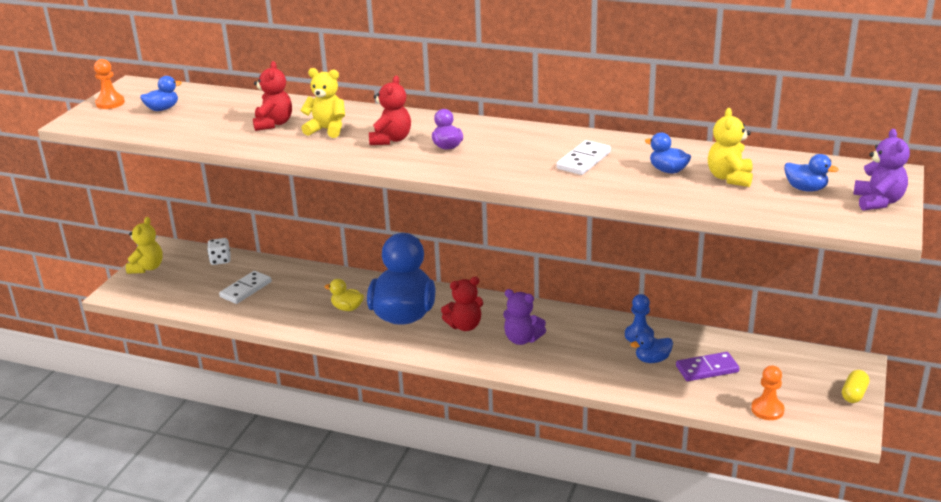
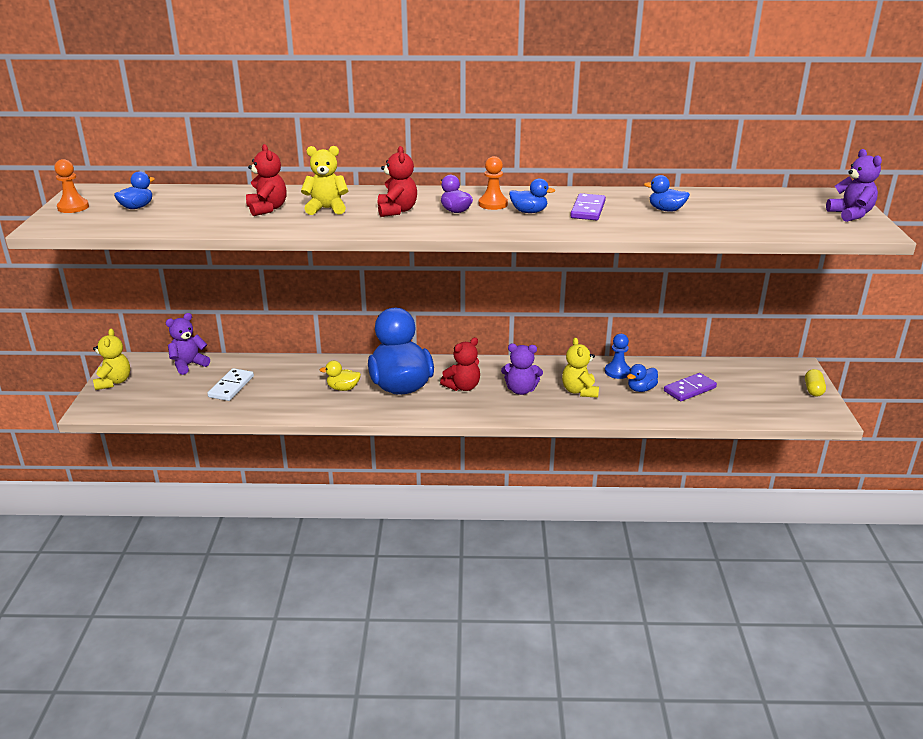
camera: 20 degrees left, 0 degrees up
(220, 260) = (189, 365): white dice -> purple teddy bear
(584, 160) = (588, 210): white domino -> purple domino
(729, 178) = (721, 210): yellow teddy bear -> yellow teddy bear (579, 391)
(767, 410) = (758, 413): orange pawn -> orange pawn (493, 204)
(805, 189) = (787, 211): blue duck -> blue duck (529, 212)

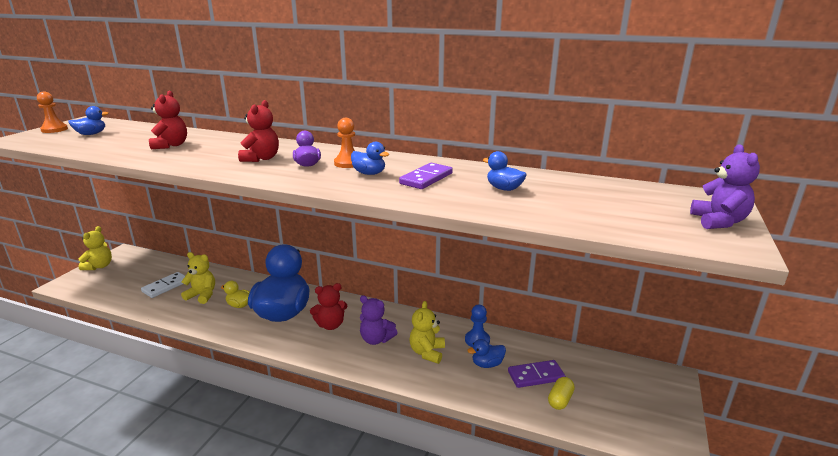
camera: 20 degrees right, 5 degrees down
(189, 365) = (158, 263): purple teddy bear -> none
(326, 209) = (212, 150): yellow teddy bear -> yellow teddy bear (202, 295)
(813, 390) = (674, 409): yellow capsule -> yellow capsule (560, 400)

